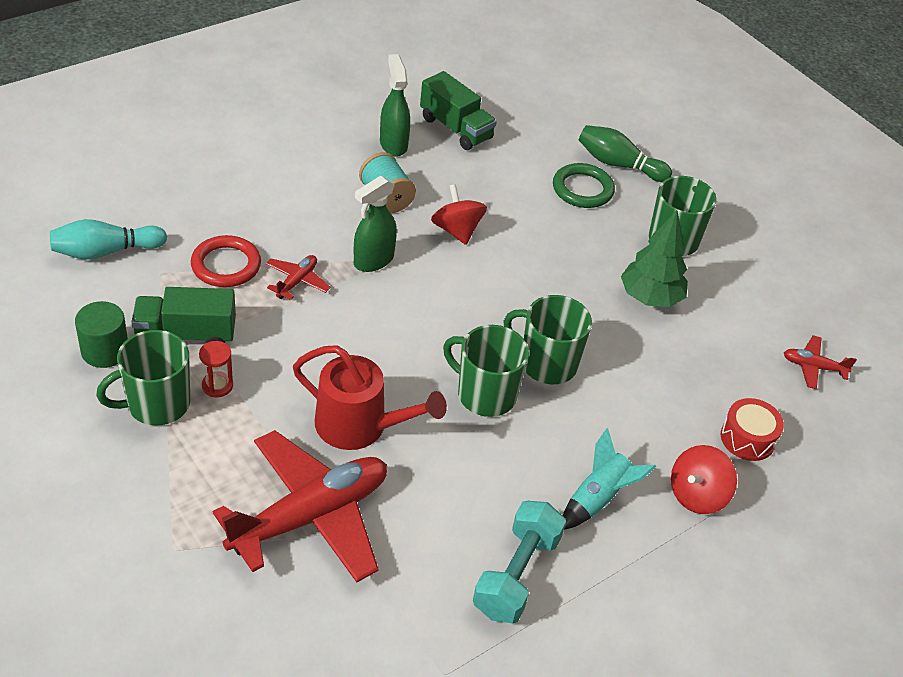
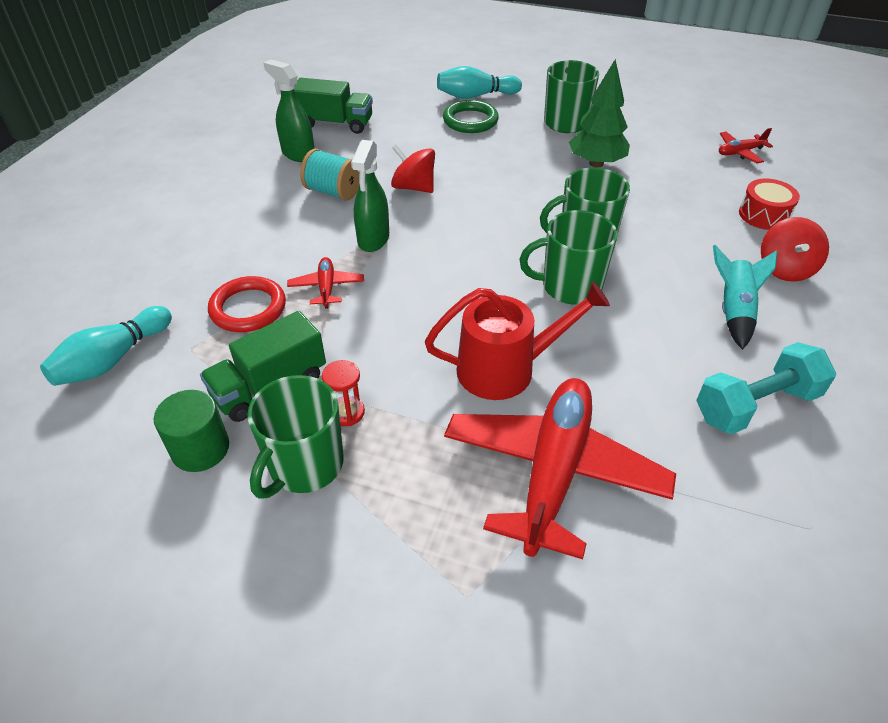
camera: 30 degrees left, 0 degrees up
(516, 575) = (756, 405): turquoise dumbbell -> turquoise dumbbell turned 75 degrees clockwise
(618, 164) = (475, 96): green bowling pin -> turquoise bowling pin

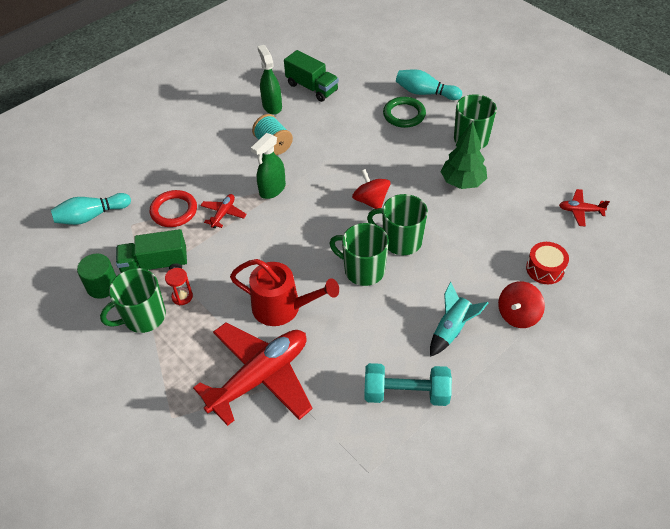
camera: 30 degrees right, 5 degrees up
(413, 187) = (324, 159): red spinning top -> red spinning top (371, 200)

